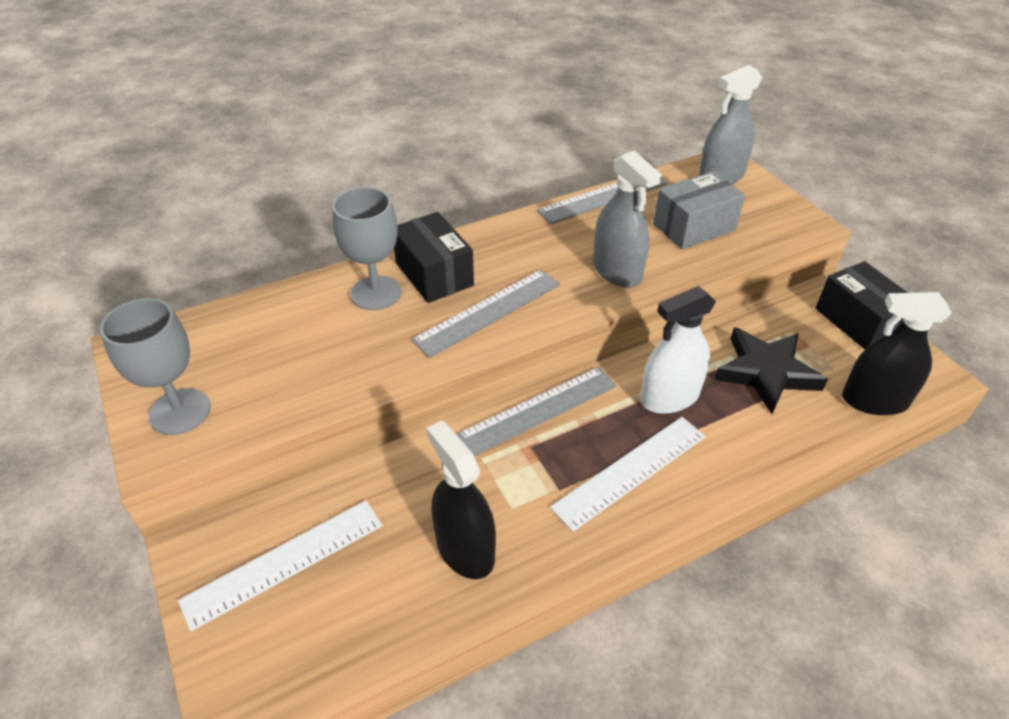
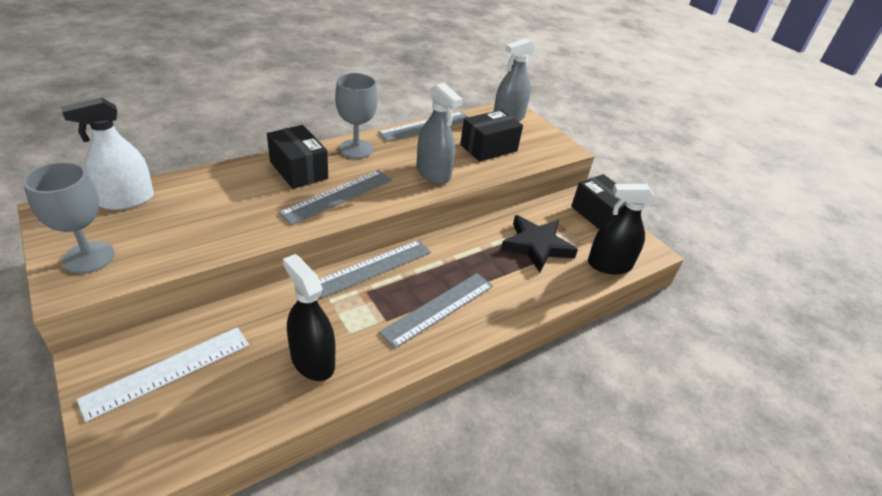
camera: 10 degrees left, 5 degrees down
(376, 293) = (253, 181): grey goblet -> grey goblet (356, 149)
(630, 471) = (438, 308): white ruler -> grey ruler
(669, 397) = (468, 260): white spray bottle -> white spray bottle (126, 200)
(694, 227) = (488, 148): grey box -> black box

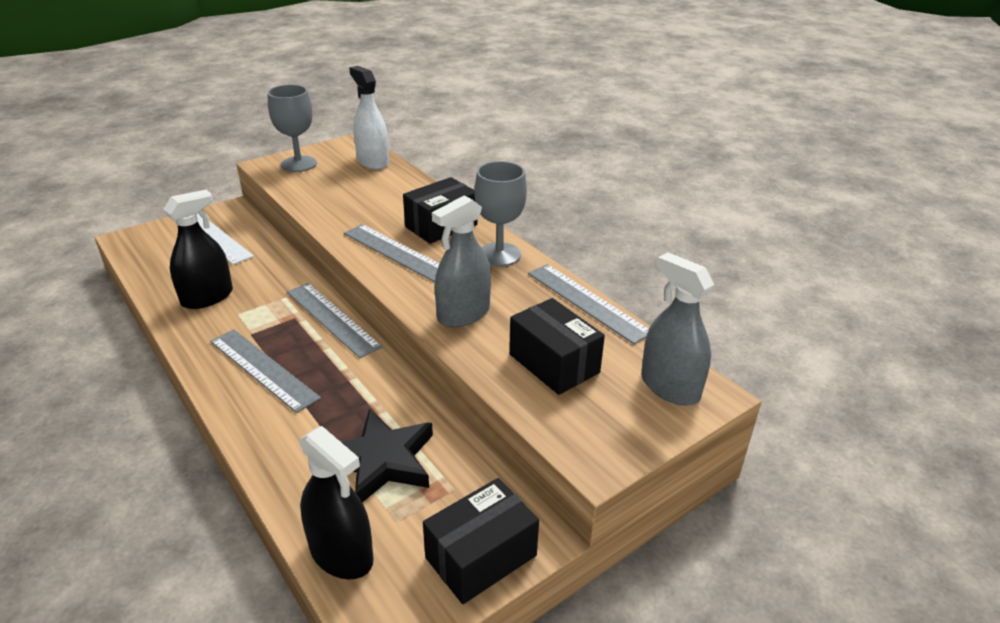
camera: 90 degrees right, 5 degrees down
(609, 265) = (341, 554): black spray bottle -> black spray bottle turned 135 degrees clockwise

